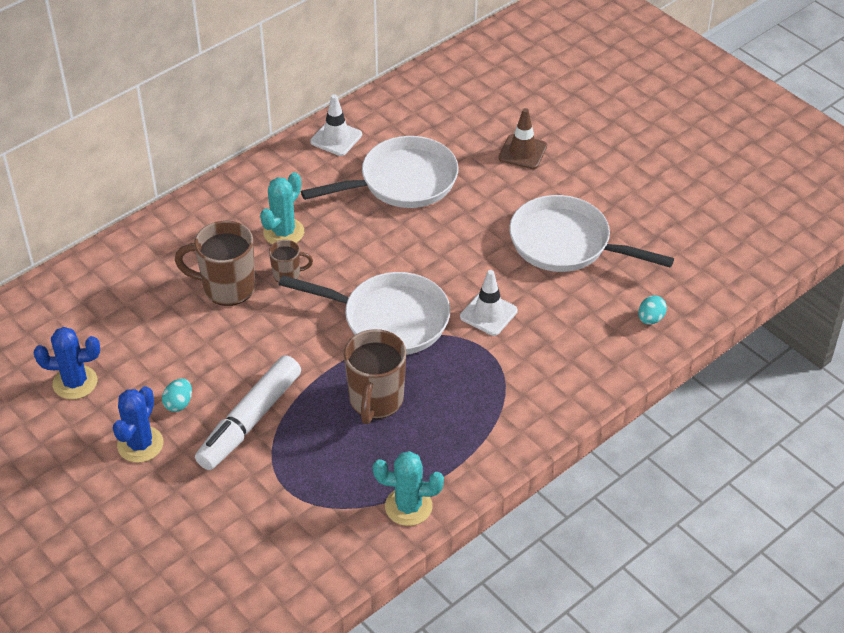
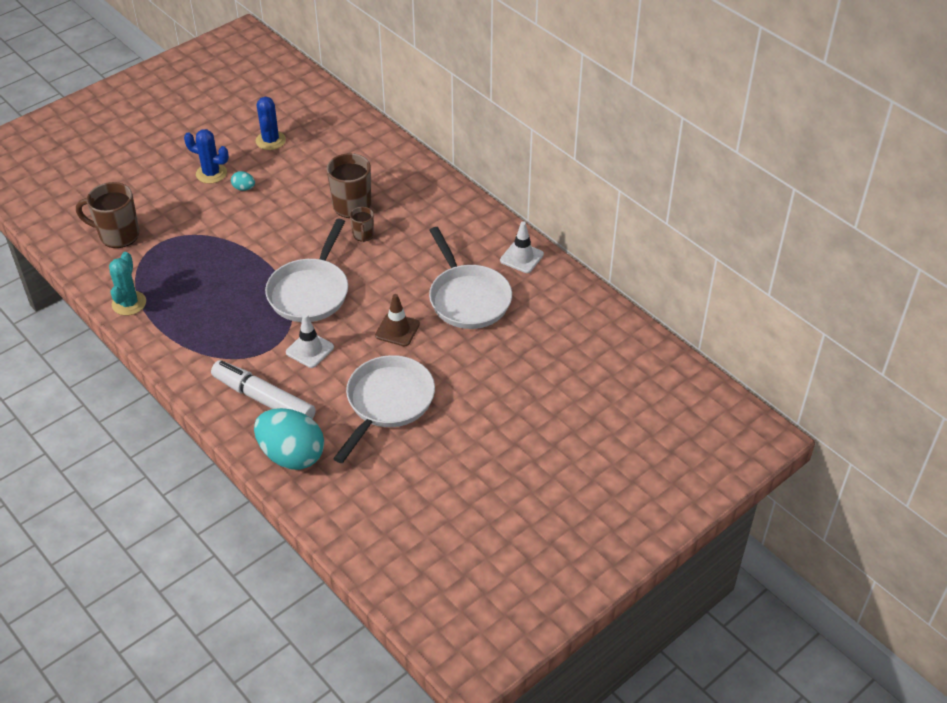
camera: 90 degrees right, 0 degrees up
(249, 421) = (222, 222): white marker -> white marker (264, 399)
(283, 232) = (409, 231): turquoise cactus -> none
(376, 401) = (229, 285): brown mug -> brown mug (118, 235)
(522, 152) = (507, 377): brown traffic cone -> brown traffic cone (397, 330)
(650, 319) = (292, 455): turquoise egg -> turquoise egg, size x2.43

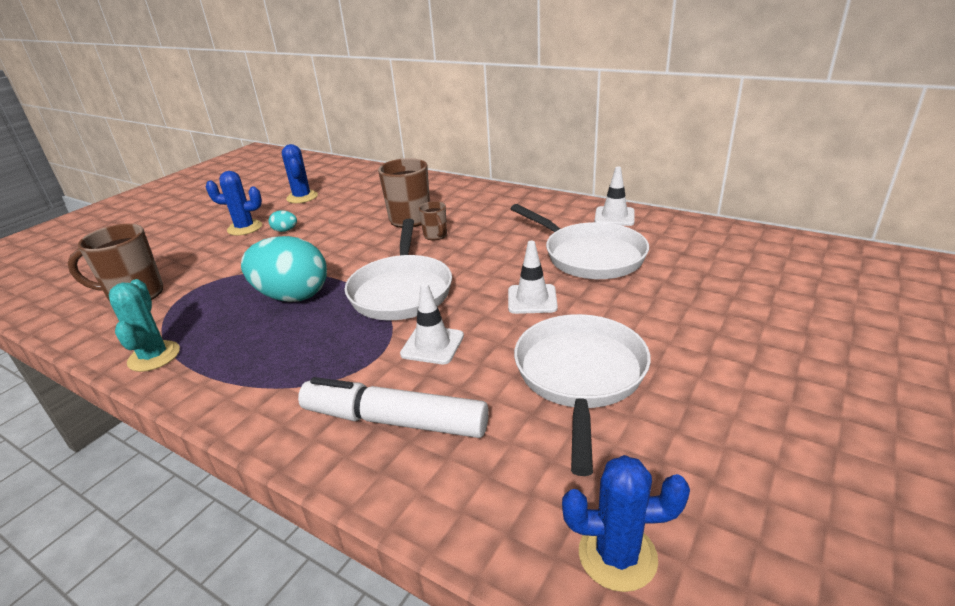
camera: 15 degrees left, 15 degrees down
(292, 455) = (482, 492): turquoise egg -> turquoise egg (292, 296)
(338, 504) = (617, 555): none -> blue cactus
(397, 330) = (532, 299): brown traffic cone -> white traffic cone

